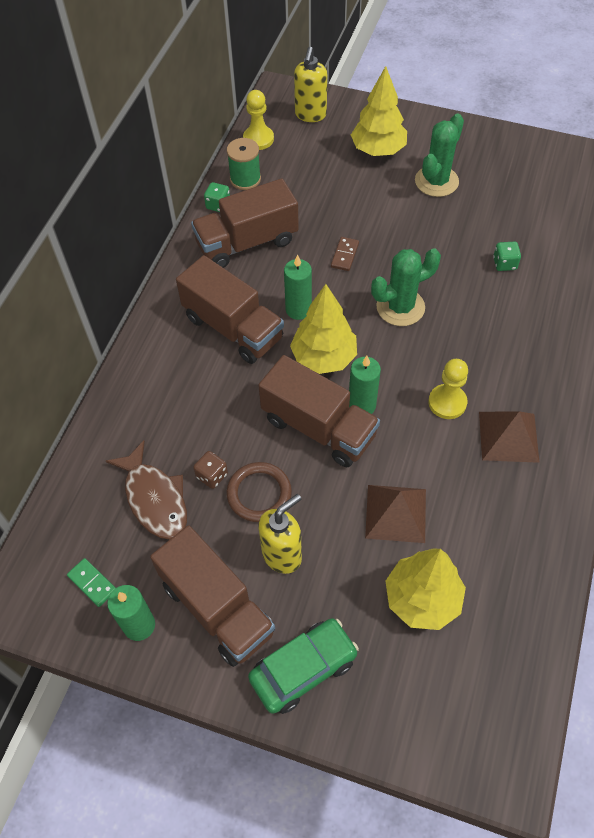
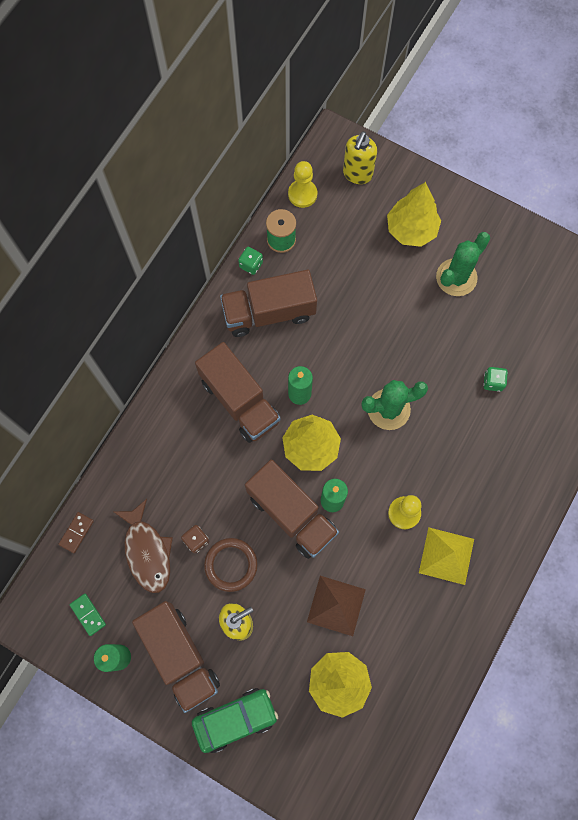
camera: 10 degrees right, 15 degrees up
(344, 255) = (353, 344): brown domino -> brown domino (76, 532)
(508, 436) = (446, 556): brown pyramid -> yellow pyramid

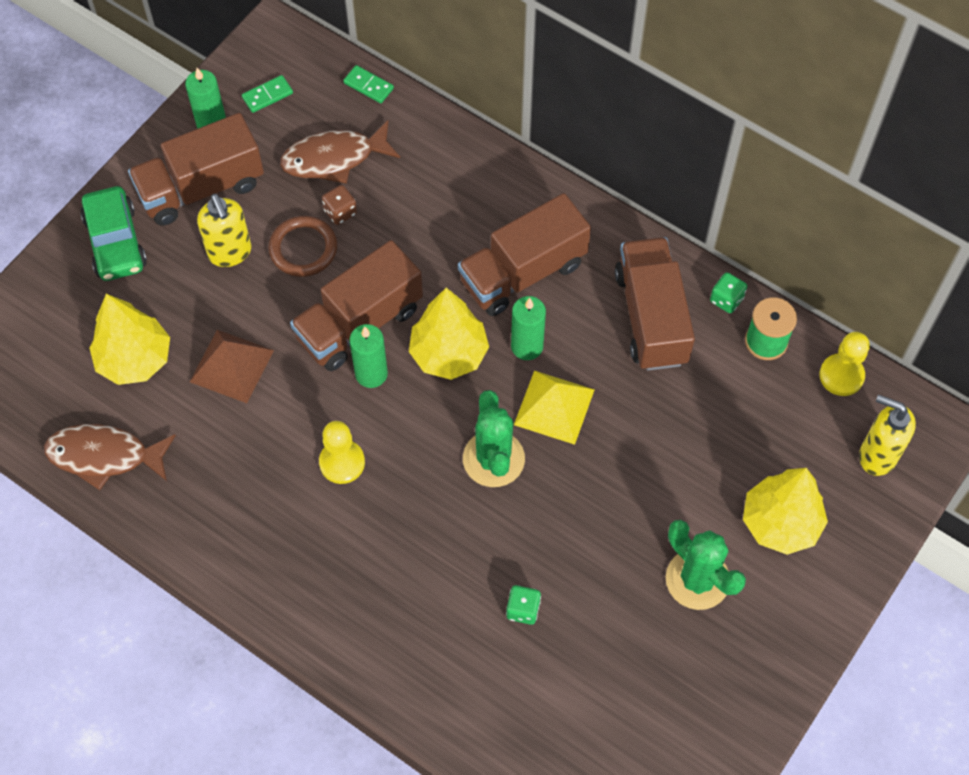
camera: 95 degrees right, 10 degrees down
(76, 532) = (368, 86): brown domino -> green domino
(421, 691) = (104, 456): none -> brown fish
(446, 556) = (275, 510): yellow pyramid -> yellow pyramid (554, 407)

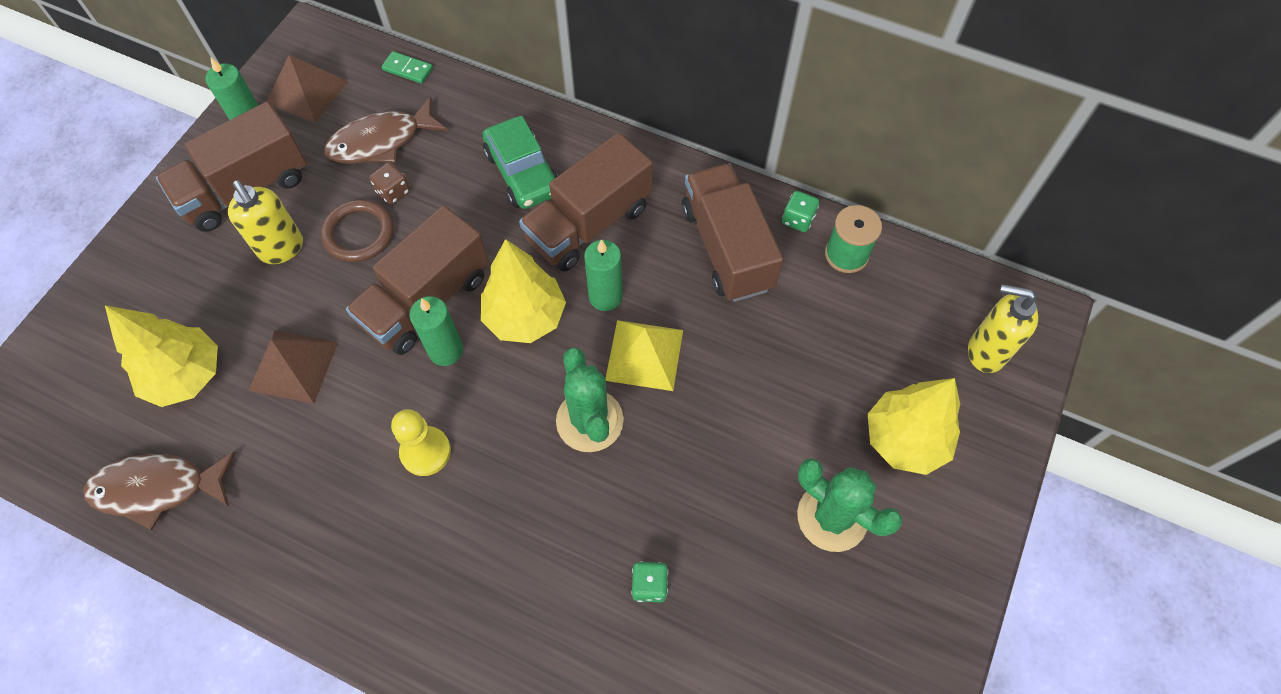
camera: 10 degrees left, 0 degrees up
(115, 242) = (158, 256): green car -> green car (523, 173)
(267, 95) = (307, 91): green domino -> brown pyramid
(841, 376) = (929, 277): yellow pawn -> none

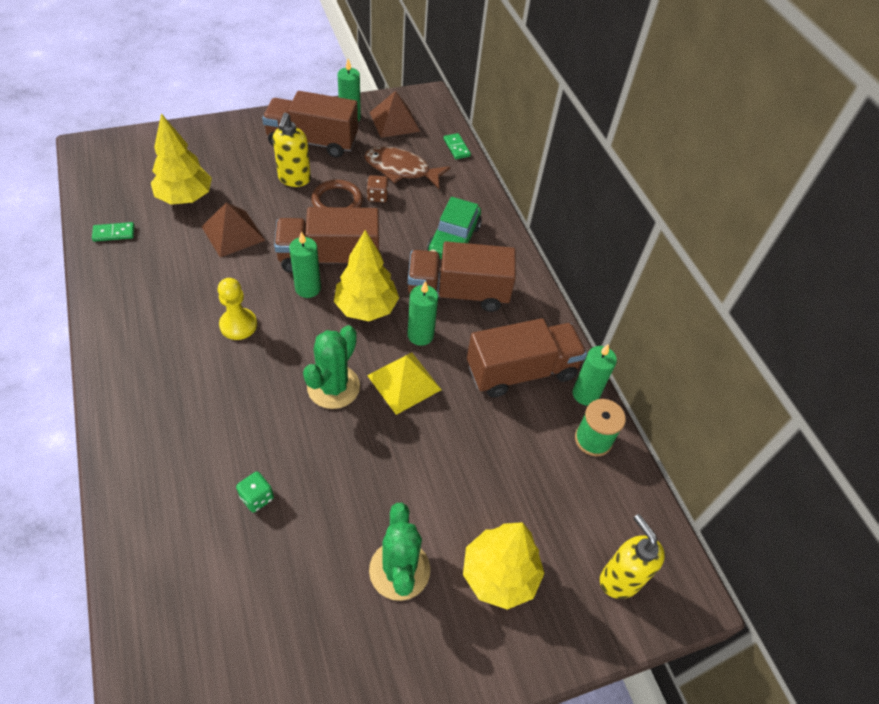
camera: 40 degrees right, 10 degrees down
(158, 488) = (114, 233): brown fish -> green domino
(727, 248) = (521, 371): brown truck -> brown truck turned 45 degrees clockwise
(798, 219) = (585, 394): green dice -> green candle

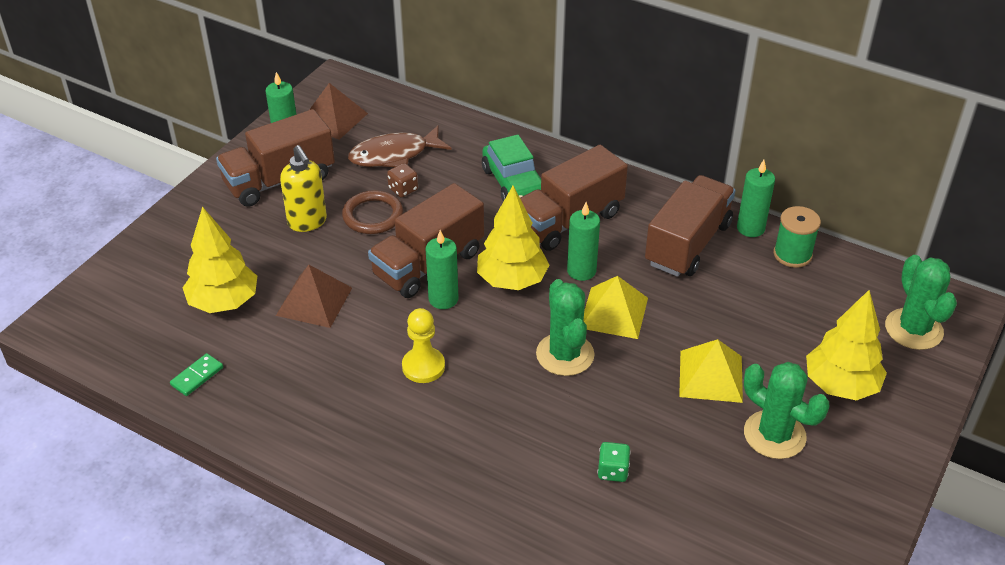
camera: 35 degrees left, 10 degrees down
(411, 484) = (710, 376): none -> yellow pyramid
(456, 147) = (418, 108): green domino -> none
(619, 579) = (913, 329): yellow soap dispenser -> green cactus

